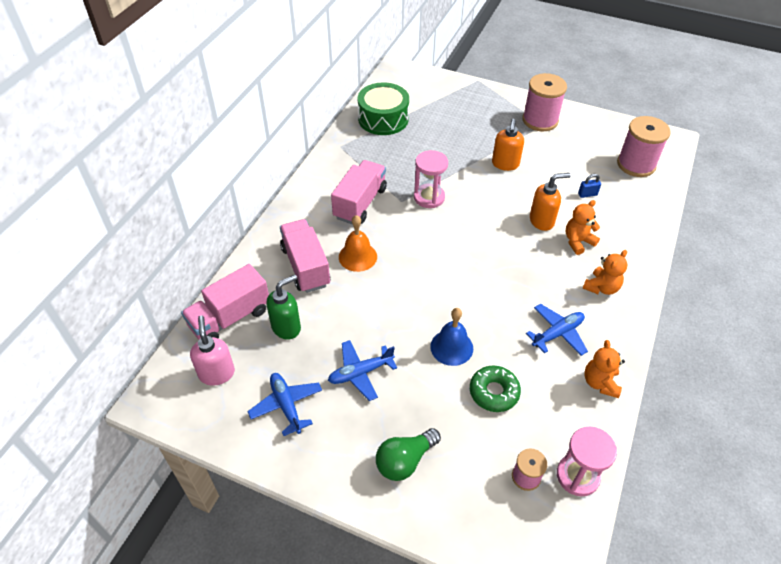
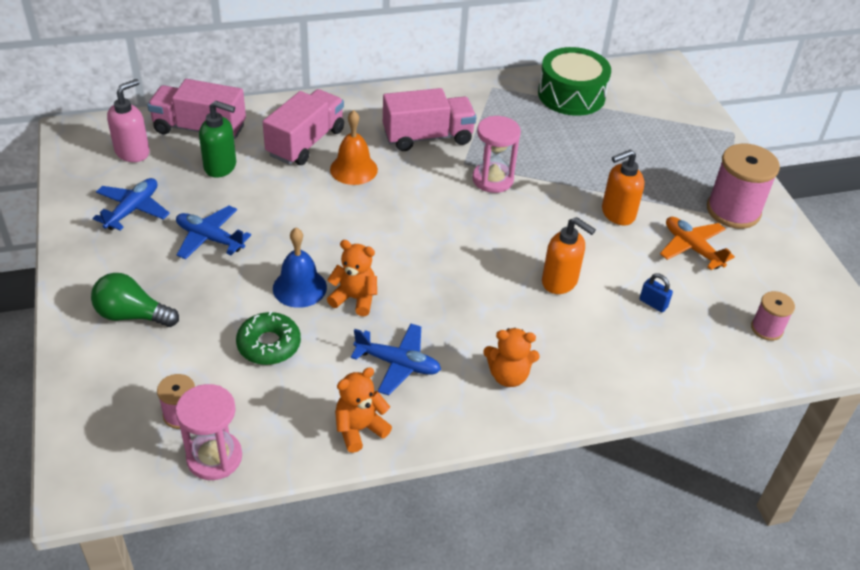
camera: 50 degrees right, 5 degrees down
(556, 153) = (692, 248): none -> orange plane
(578, 242) = (561, 326): orange teddy bear -> orange teddy bear (354, 299)
(636, 164) = (767, 328): pink spool -> pink spool, size x0.53

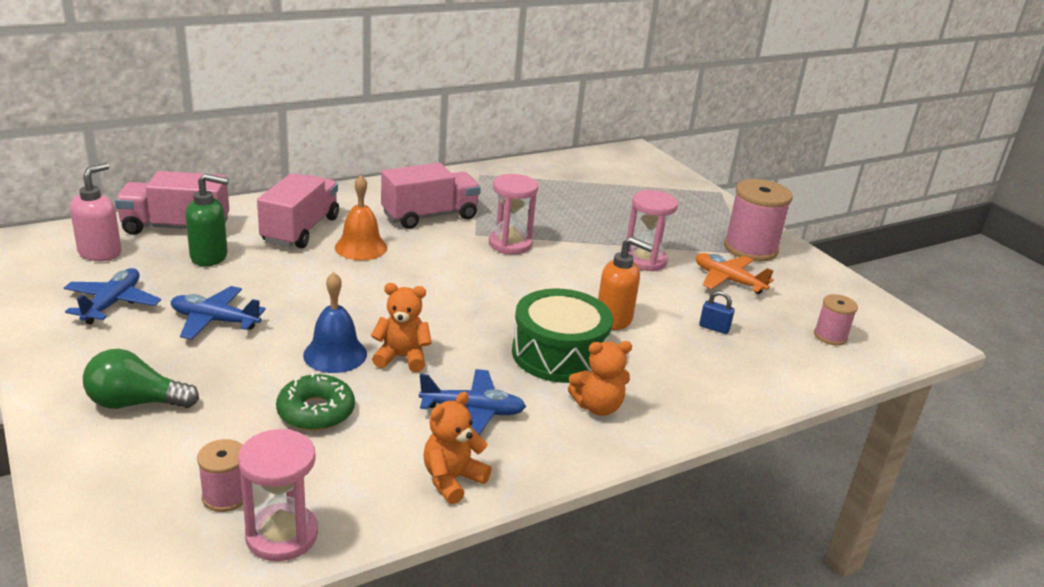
camera: 15 degrees left, 15 degrees down
(571, 95) = (558, 175): green drum -> green drum (559, 354)
(617, 214) = (644, 260): orange soap dispenser -> pink hourglass

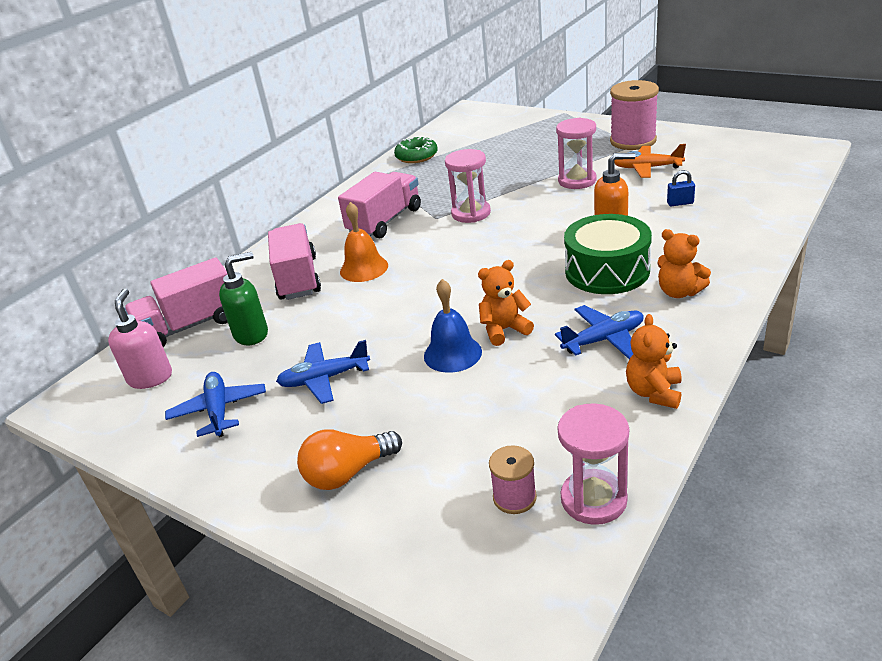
camera: 20 degrees left, 5 degrees up
(136, 403) = (348, 473): green light bulb -> orange light bulb
(316, 411) = (496, 401): green donut -> green donut (416, 156)
(598, 407) = (679, 292): orange teddy bear -> orange teddy bear turned 75 degrees clockwise
(830, 336) = (754, 173): pink spool -> none

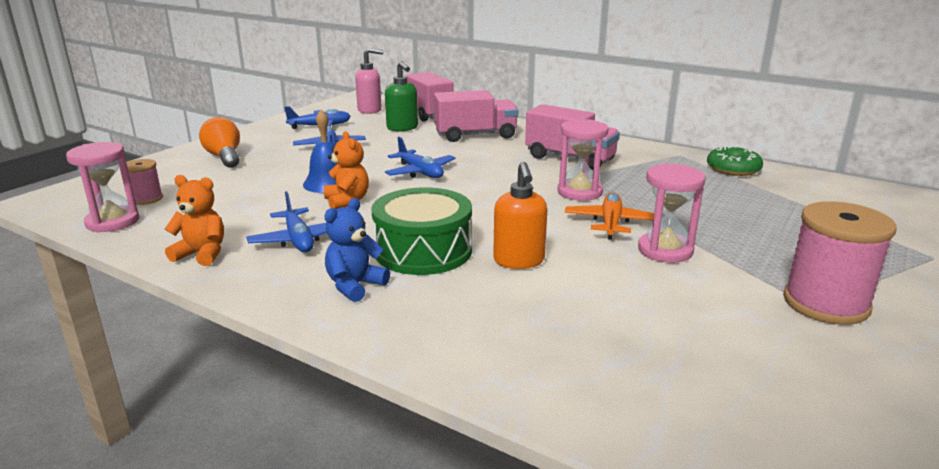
camera: 85 degrees right, 10 degrees down
(364, 268) = (481, 154): orange bell -> none
(418, 298) = (420, 172): none -> blue plane
(647, 168) = (713, 304): orange plane -> orange plane (610, 223)
(679, 292) = (355, 286): orange teddy bear -> blue teddy bear
(680, 203) = (585, 316): blue padlock -> none

